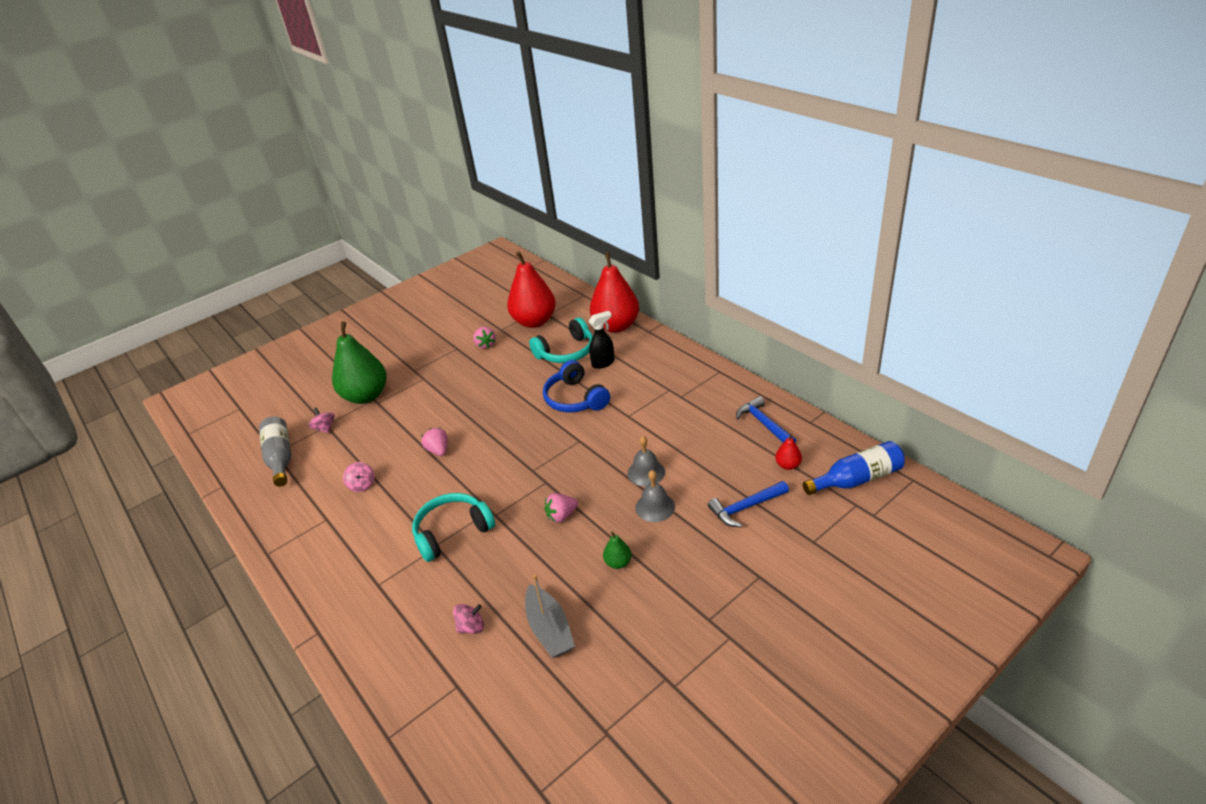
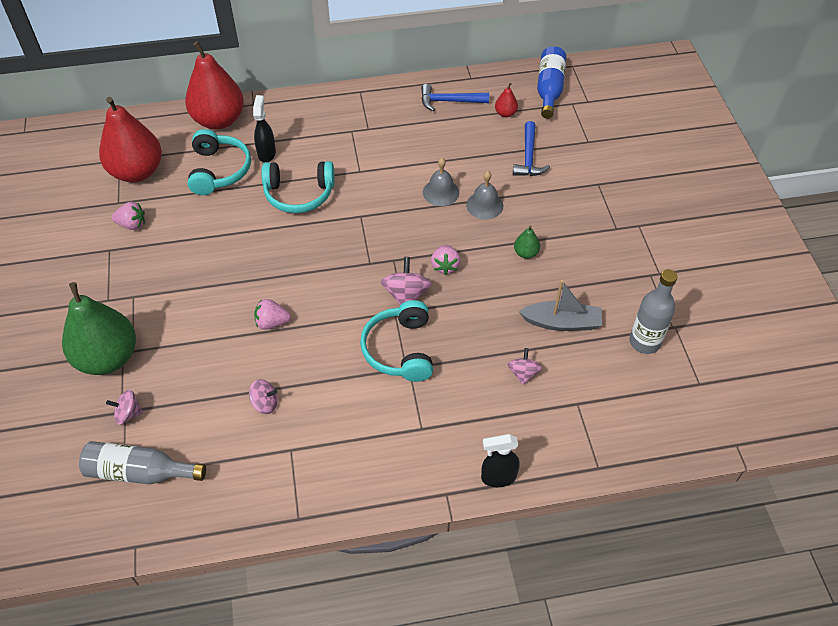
camera: 65 degrees left, 15 degrees up
(347, 661) = (498, 477): none -> black spray bottle
(513, 507) = (406, 295): none -> pink spinning top
(567, 712) = (644, 342): none -> grey bottle
(575, 399) = (299, 194): blue headphones -> turquoise headphones

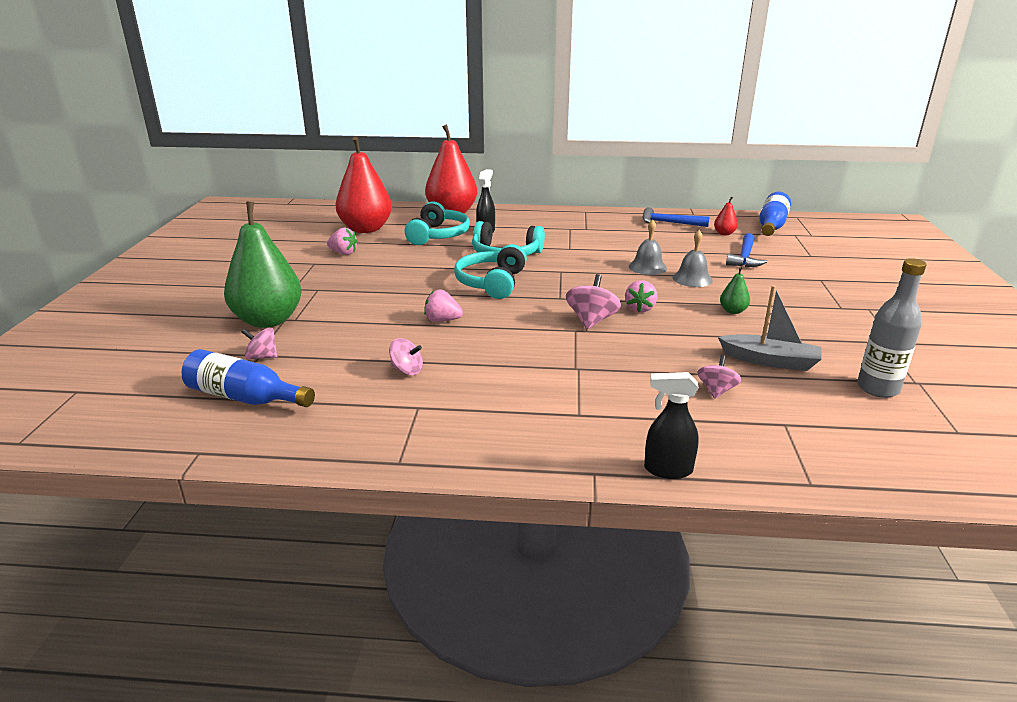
camera: 15 degrees right, 25 degrees down
(140, 472) = (245, 397): grey bottle -> blue bottle
(400, 349) = (572, 354): turquoise headphones -> turquoise headphones (492, 283)

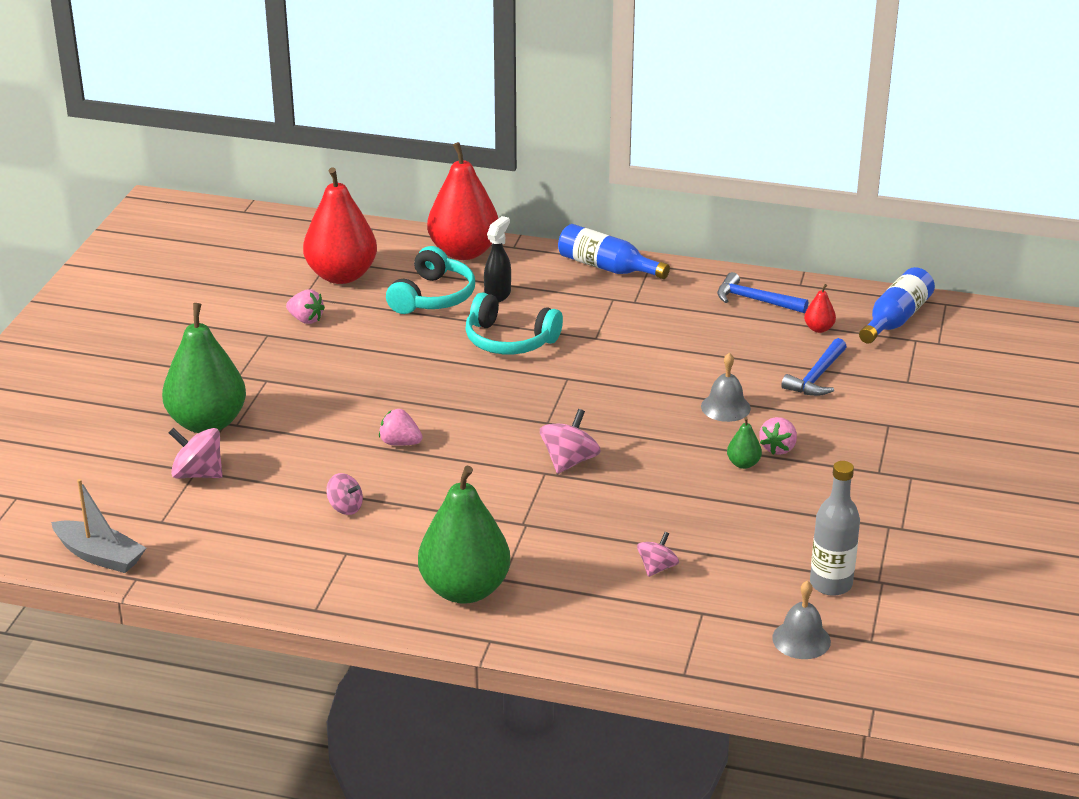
camera: 10 degrees right, 5 degrees up
(245, 397) = (179, 523): blue bottle -> blue bottle (607, 267)
(262, 357) = (198, 474): pink spinning top -> pink spinning top, size x1.54
(492, 283) = (475, 390): turquoise headphones -> none
(546, 428) = (464, 590): none -> green pear
(640, 308) = (635, 449): pink strawberry -> pink strawberry (778, 448)
(647, 267) = (680, 381): grey bell -> grey bell (801, 639)
(667, 470) = (559, 645): black spray bottle -> none
(770, 361) = (739, 537): grey boat -> grey boat (100, 556)

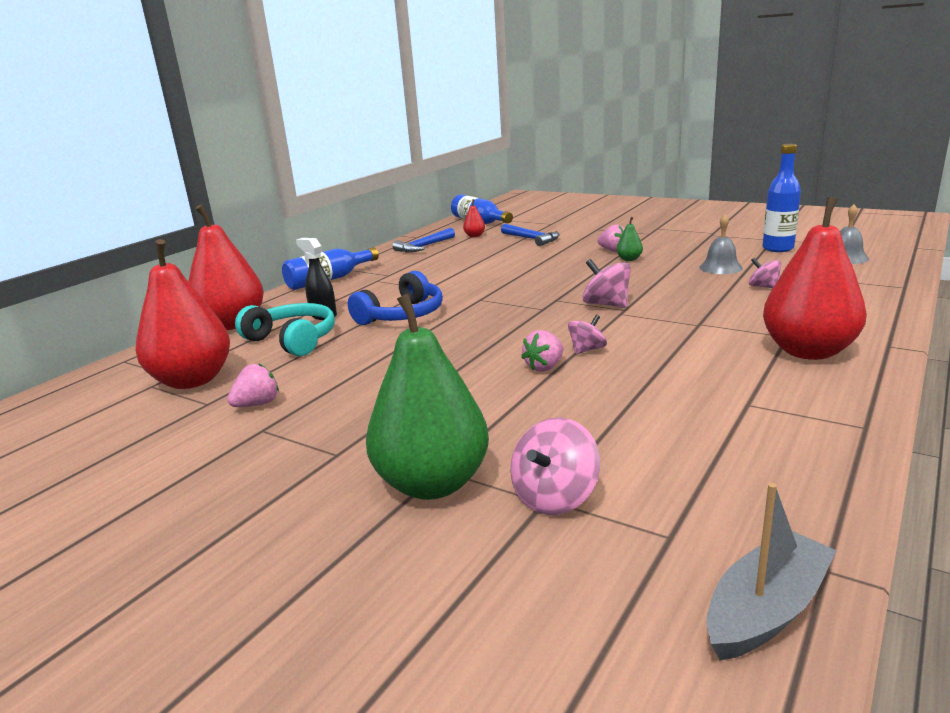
camera: 70 degrees left, 10 degrees down
(345, 507) = (658, 400): pink spinning top -> pink spinning top (587, 350)
(464, 590) = (808, 351): green pear -> red pear
(509, 340) = (402, 315): turquoise headphones -> blue headphones
(725, 407) = (554, 260): grey bell -> grey bell (720, 267)
(831, 584) = (778, 248): grey bottle -> blue bottle

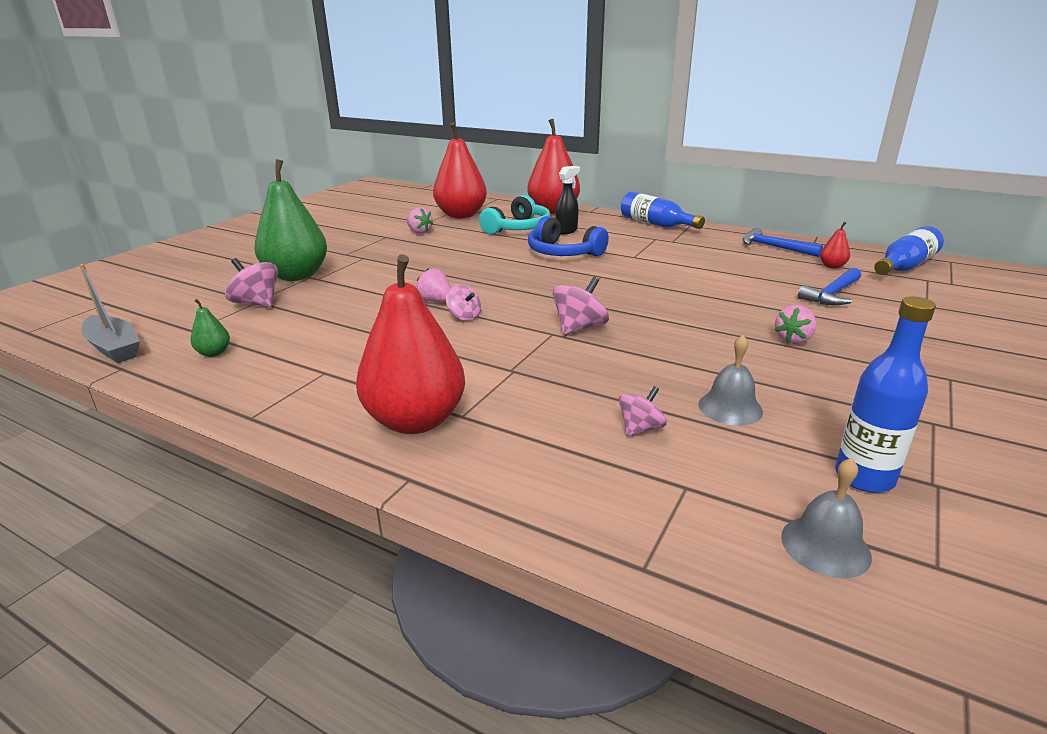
camera: 85 degrees right, 5 degrees up
(629, 259) = (755, 347): green pear -> green pear (214, 353)

